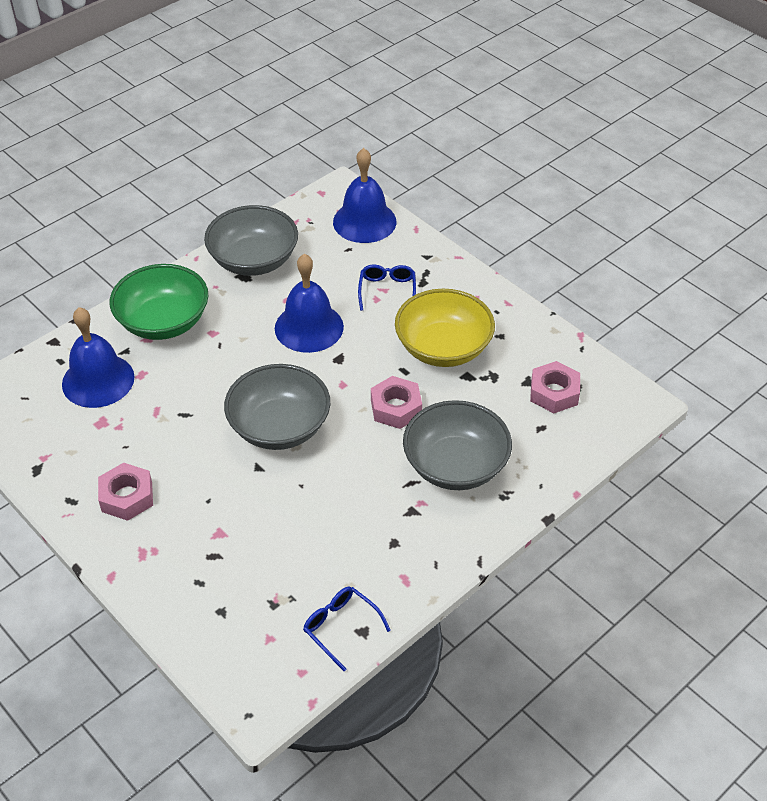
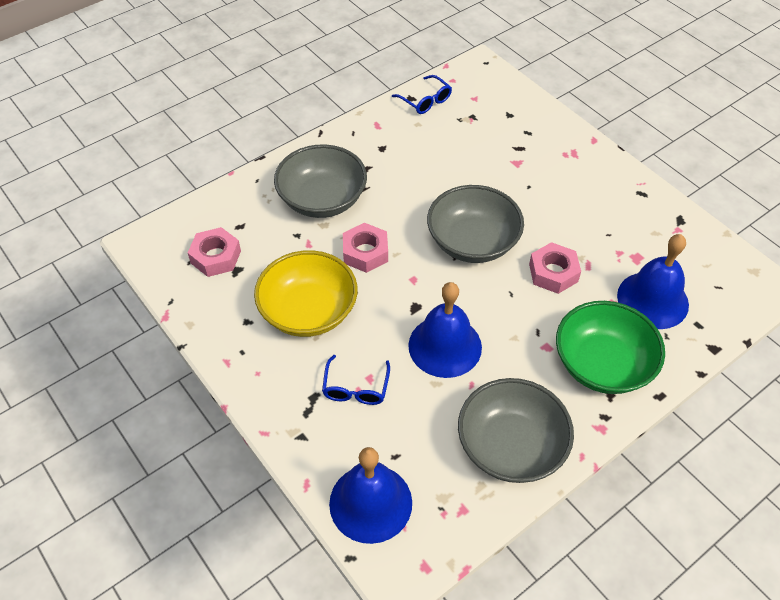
camera: 175 degrees left, 5 degrees up
(127, 497) = (596, 193): pink nut -> pink nut (553, 273)

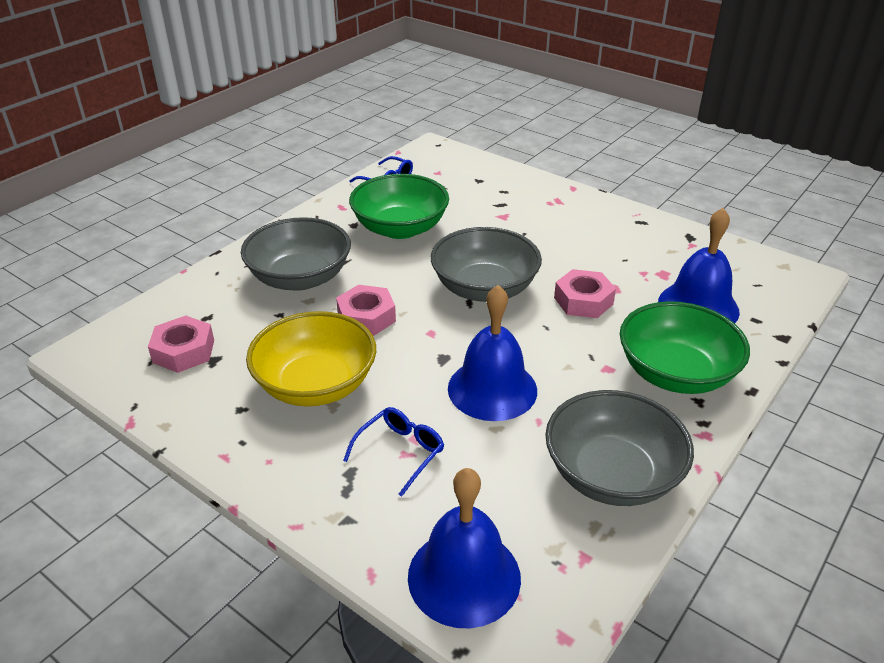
camera: 15 degrees left, 15 degrees down
(356, 388) = (400, 452): blue glasses -> blue glasses turned 135 degrees counterclockwise
(421, 160) = (400, 228): none -> green bowl

